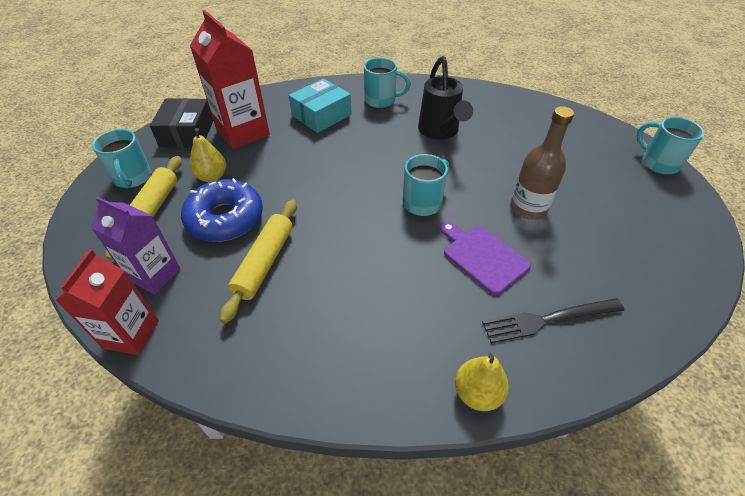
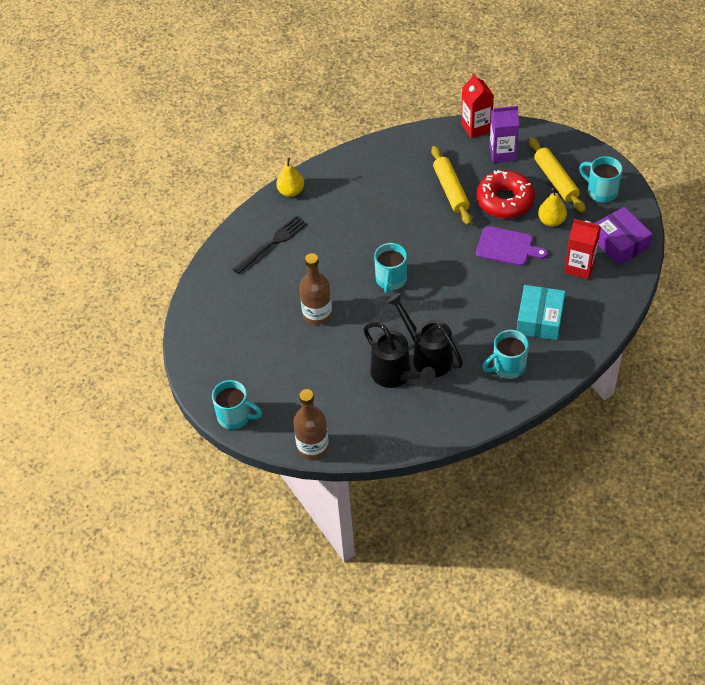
camera: 150 degrees right, 5 degrees up
(187, 133) = (620, 243): black box -> purple box
(225, 218) = (505, 200): blue donut -> red donut
(243, 132) = (579, 267): red carton -> red carton, size x0.66
(480, 131) = (395, 375): none -> black watering can
(482, 256) = (328, 261): purple cutting board -> purple cutting board (507, 247)
(586, 118) = (312, 447): none -> brown bottle

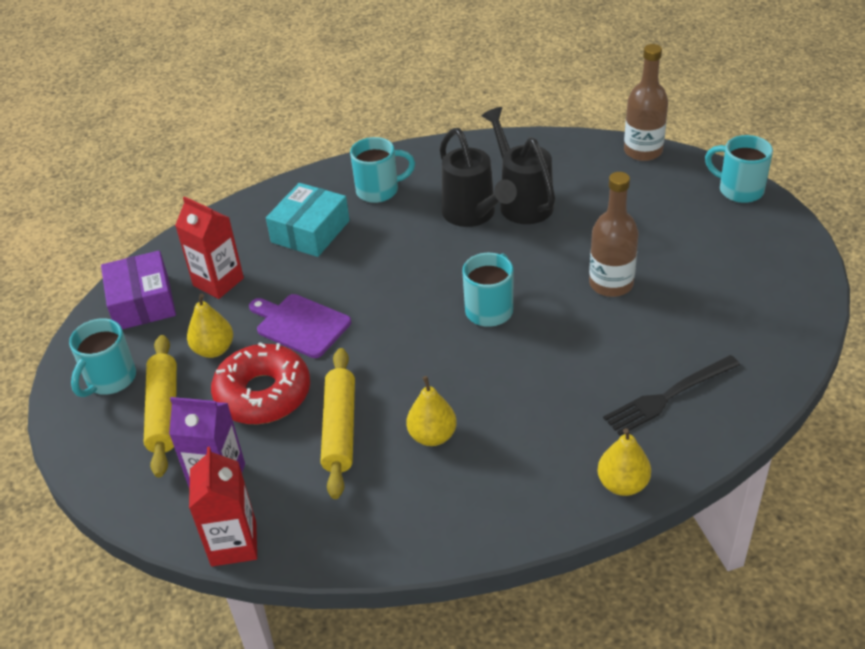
camera: 165 degrees left, 10 degrees down
(398, 196) = (432, 436): none -> yellow pear
(601, 191) = (110, 380): turquoise mug -> turquoise mug turned 60 degrees clockwise

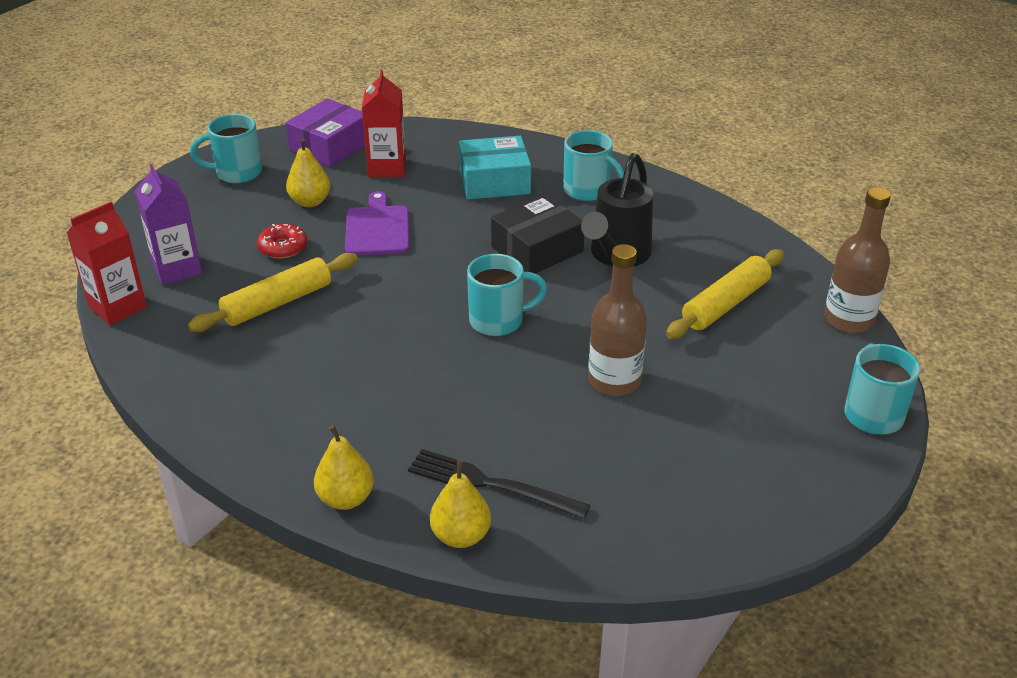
camera: 50 degrees right, 5 degrees down
(164, 411) = (225, 212): yellow rolling pin -> yellow rolling pin (726, 304)
(263, 394) = (283, 247): red donut -> red donut, size x0.52
(423, 250) = (537, 249): none -> black box
(432, 436) = (311, 356): yellow pear -> yellow pear (461, 536)
(522, 201) = (670, 275): black watering can -> none

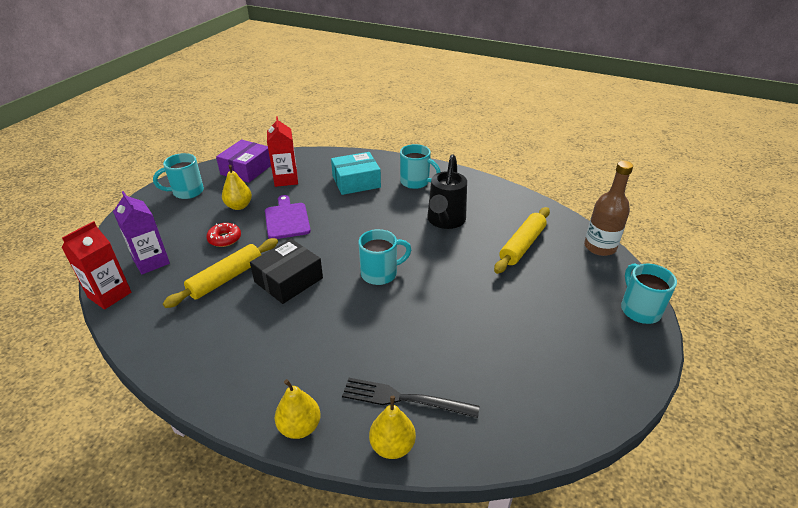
camera: 10 degrees left, 0 degrees up
(537, 249) = (393, 222): black box -> black box (288, 280)
(614, 381) = (468, 307): brown bottle -> none

